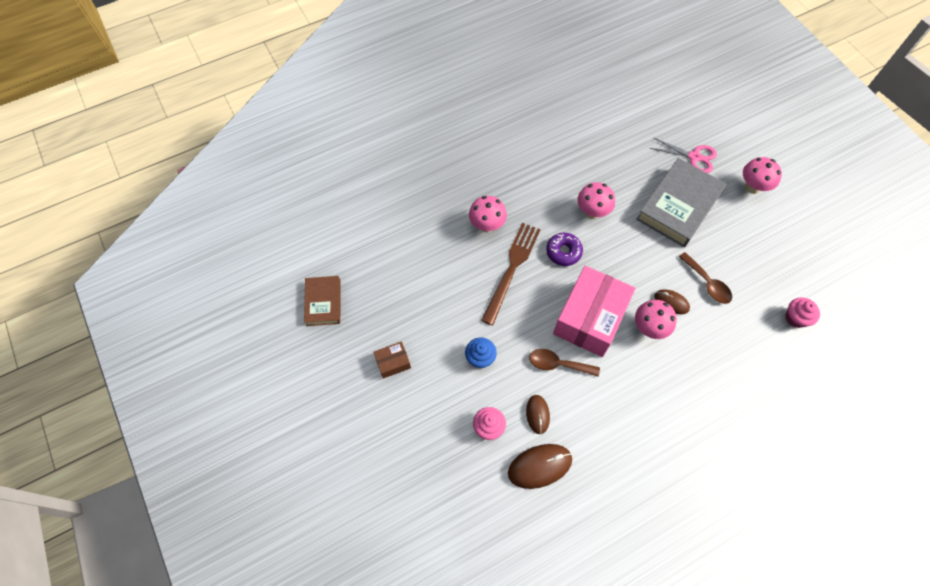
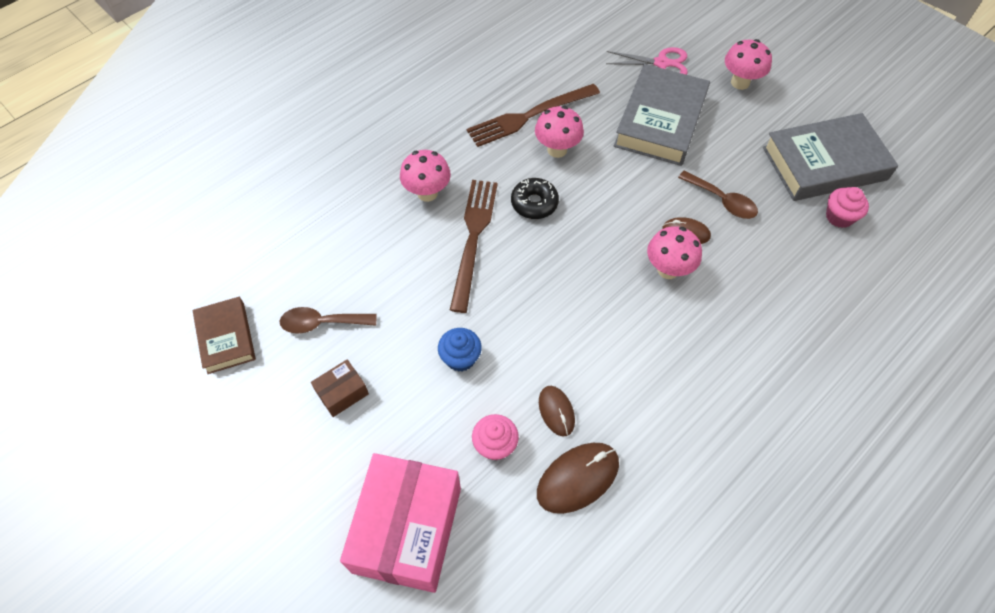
camera: 15 degrees left, 5 degrees down
(558, 364) = (565, 341): brown spoon -> brown spoon (322, 323)
(563, 252) = (534, 203): purple donut -> black donut
(579, 179) = (530, 116): none -> brown fork
(590, 318) = (590, 275): pink box -> pink box (407, 529)
(798, 271) = (824, 164): none -> grey book

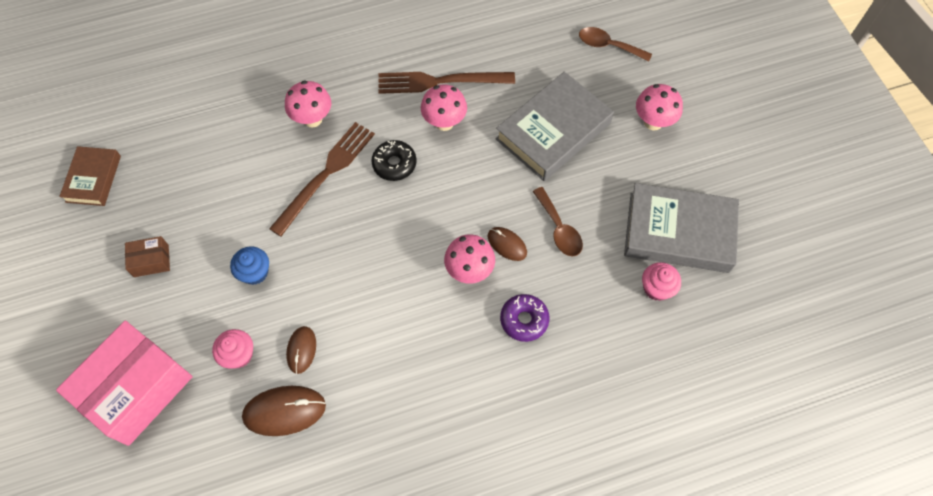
camera: 25 degrees right, 5 degrees up
(322, 323) = (168, 197): brown spoon -> brown spoon (608, 46)
(661, 63) = (591, 75): pink scissors -> none
(746, 292) = (524, 320): none -> purple donut

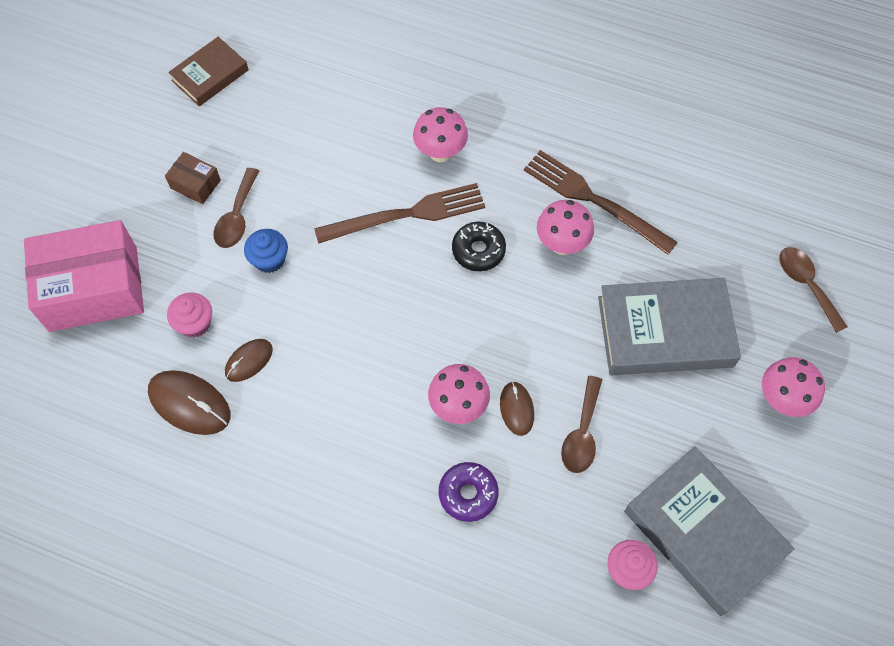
camera: 40 degrees right, 0 degrees up
(204, 261) = (237, 217): none -> brown spoon

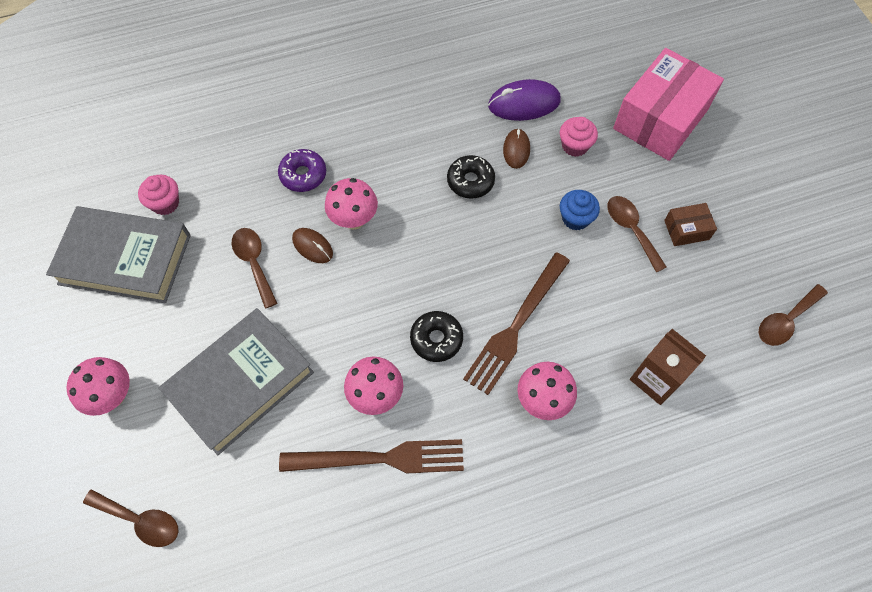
camera: 140 degrees right, 0 degrees up
(189, 404) = (524, 103): brown mouse -> purple mouse
(210, 75) = (785, 321): brown book -> brown spoon
(320, 362) = (470, 181): none -> black donut
(345, 108) = (656, 379): none -> brown carton

